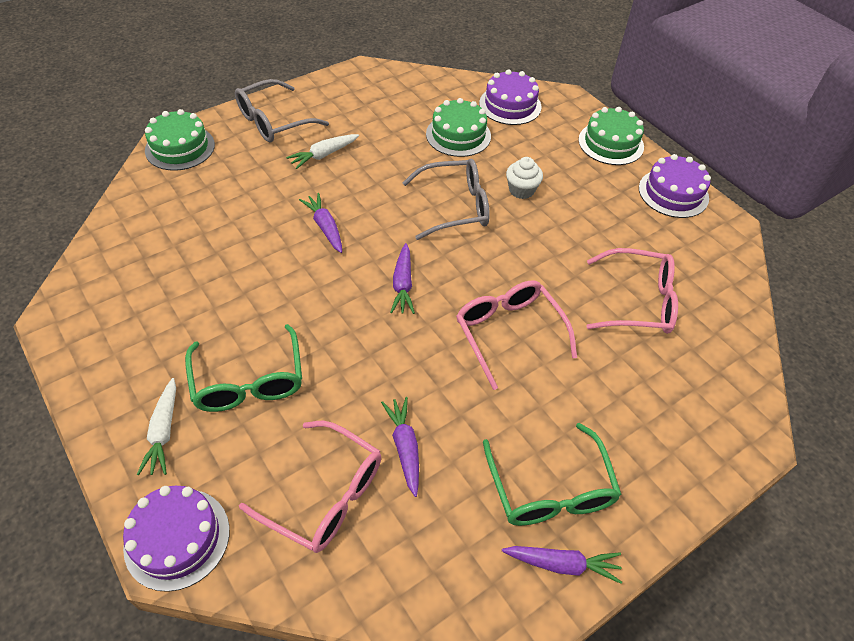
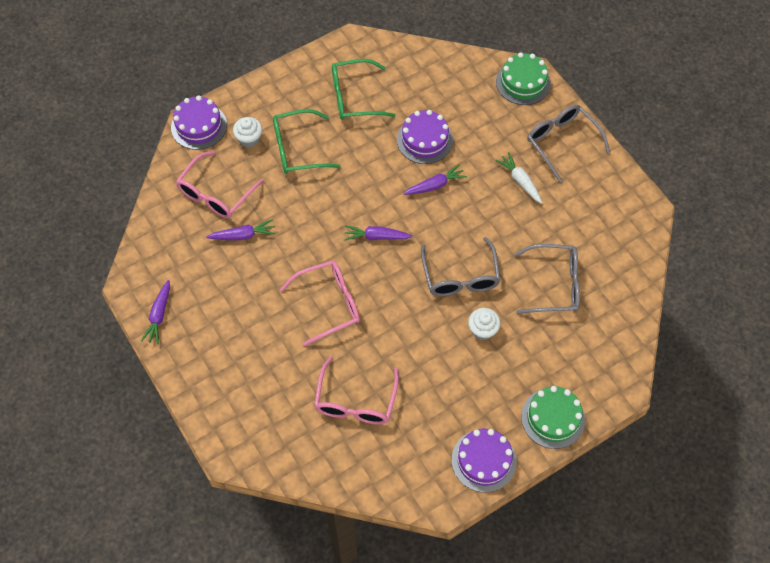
camera: 95 degrees right, 10 degrees up
(163, 432) = (265, 110): white carrot -> none
(218, 452) = (249, 139): none -> white cupcake
(458, 135) = (555, 285): green cake -> grey glasses
(510, 105) = (605, 333): purple cake -> purple cake (424, 140)
(550, 490) = (206, 315): green glasses -> green glasses (354, 97)

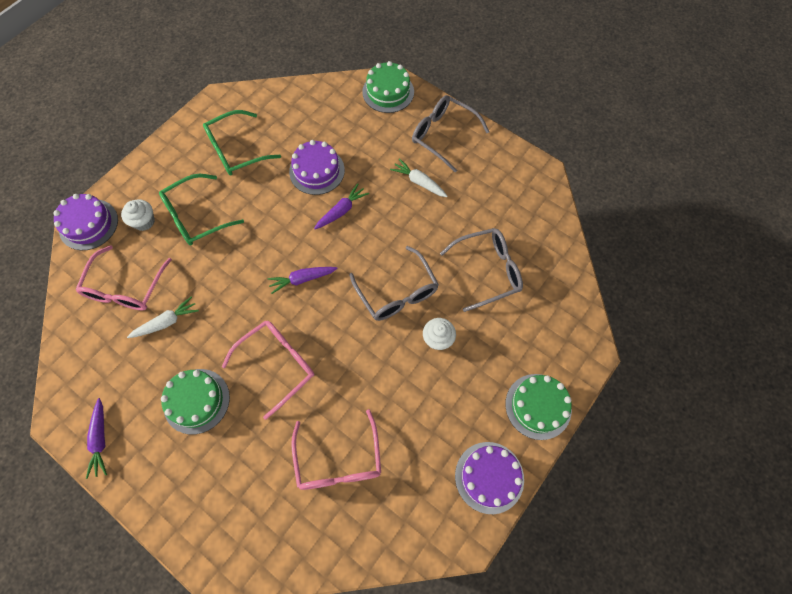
camera: 20 degrees left, 5 degrees up
(243, 235) = (166, 322): purple carrot -> white carrot
(249, 311) = (196, 401): none -> green cake

